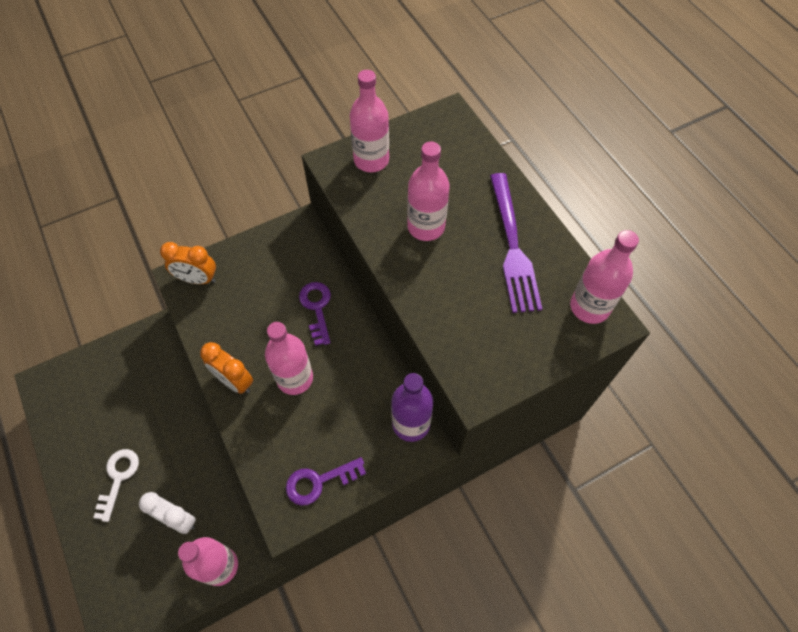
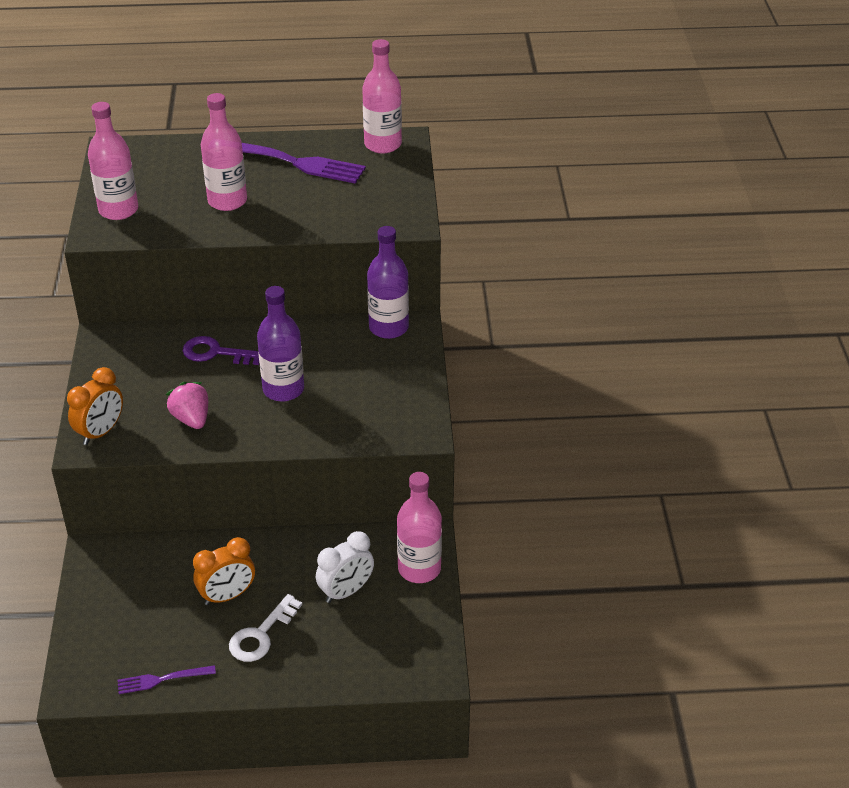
camera: 65 degrees left, 20 degrees down
(61, 432) = (161, 679): none -> purple fork
(118, 478) = (261, 635): white key -> white key turned 90 degrees counterclockwise
(234, 330) = (191, 419): none -> pink strawberry
(234, 381) = (252, 433): orange clock -> orange clock (227, 596)
(295, 378) = (283, 389): pink bottle -> purple bottle
(319, 482) = (403, 402): purple key -> none

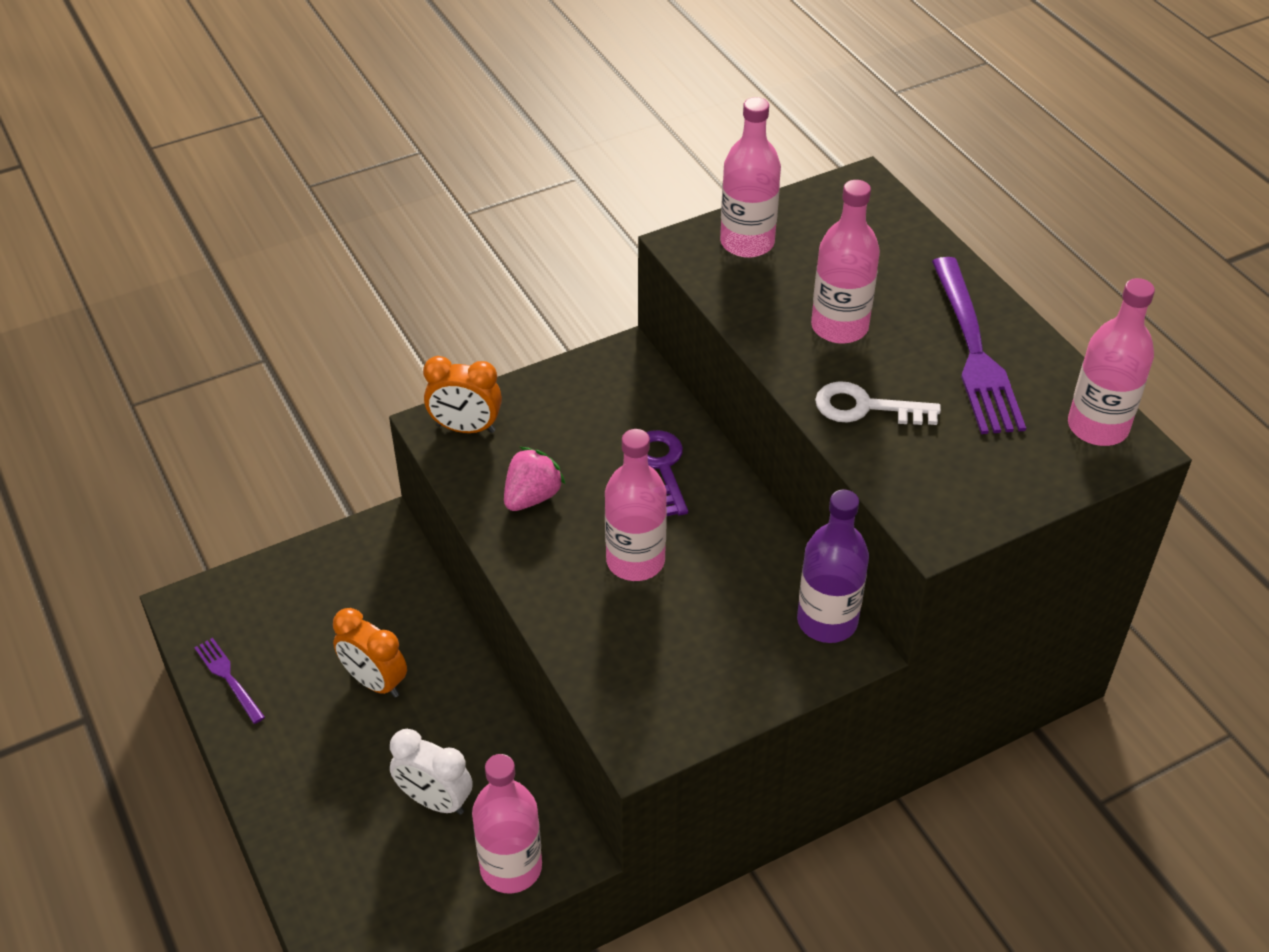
camera: 65 degrees right, 5 degrees up
(261, 635) = (329, 742): white key -> white key (865, 407)
(283, 389) = (635, 561): purple bottle -> pink bottle

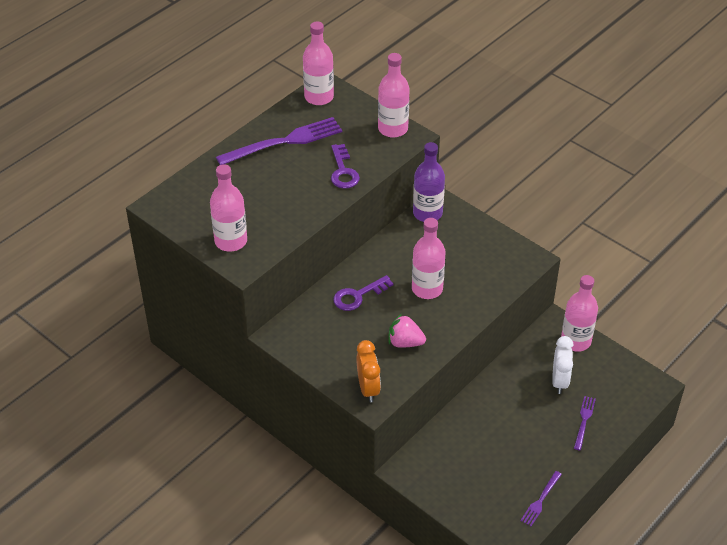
camera: 110 degrees left, 0 degrees up
(334, 803) = (584, 420): none -> purple fork
(375, 682) = (507, 432): orange clock -> none
(839, 327) = (287, 191): pink bottle -> pink bottle (393, 129)
(865, 407) = (343, 171): white key -> purple key

